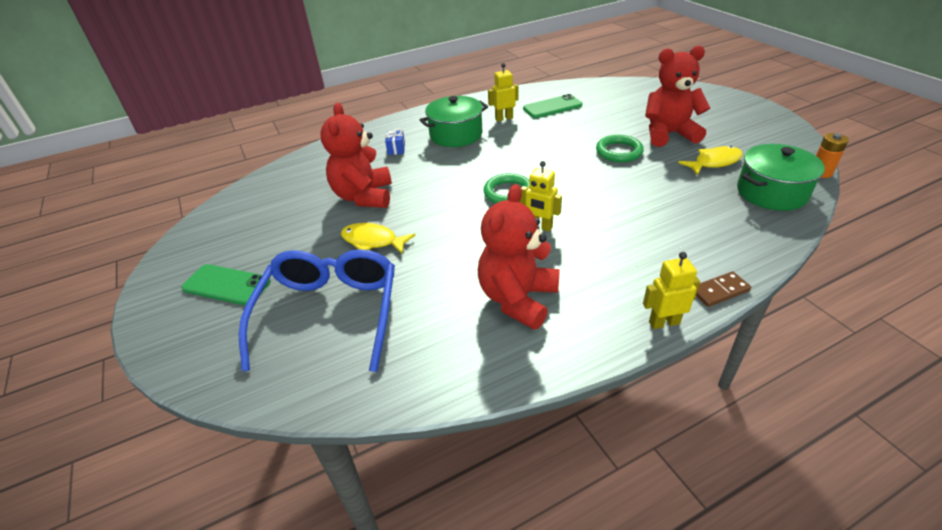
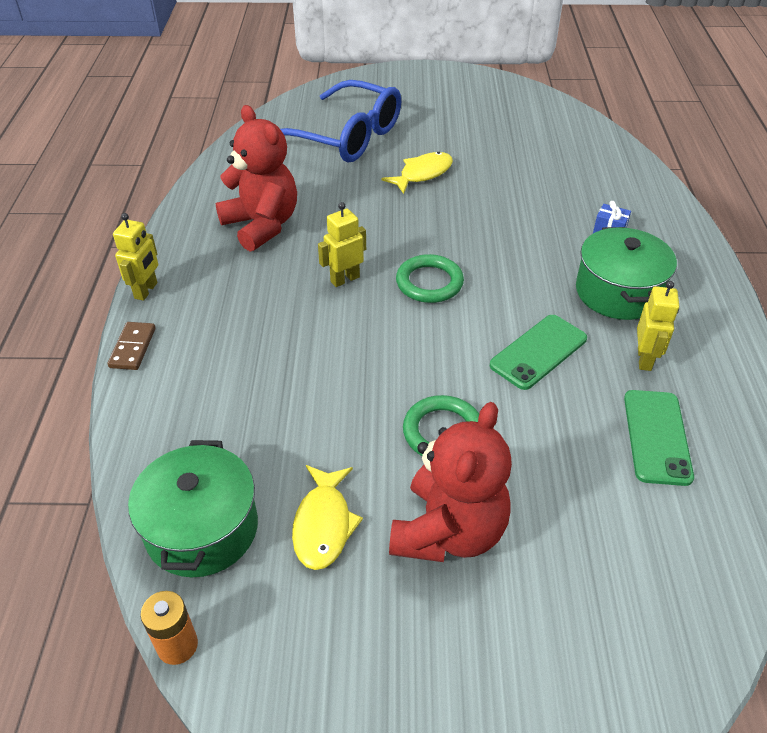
camera: 115 degrees right, 5 degrees up
(226, 285) = (429, 100): green phone -> green phone (538, 352)
(364, 196) = (510, 185): red teddy bear -> none

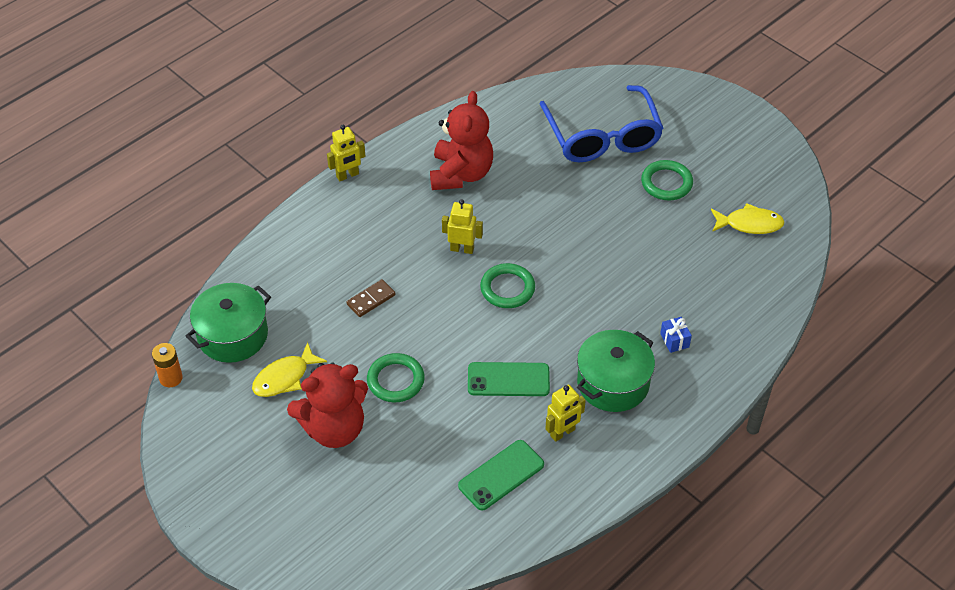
camera: 45 degrees right, 5 degrees up
(133, 348) = (303, 209): brown domino -> brown domino (371, 300)
(422, 174) = (613, 205): yellow fish -> yellow fish (749, 224)
(439, 138) = (666, 183): none -> green ring

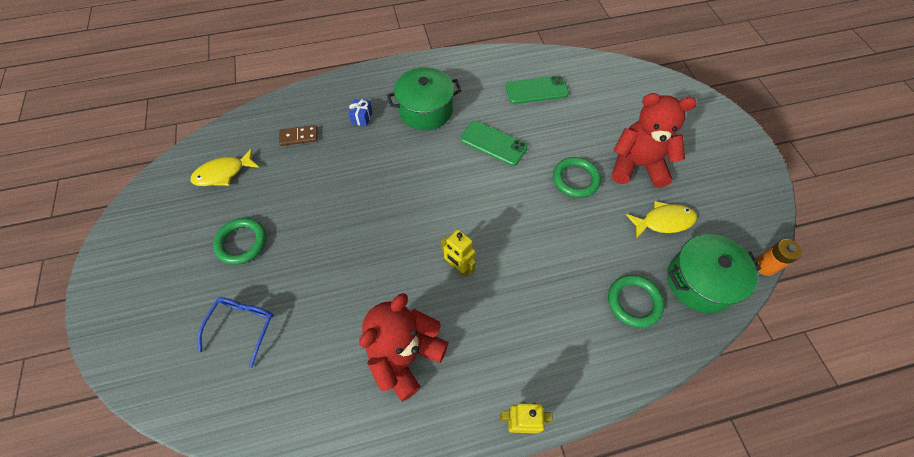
camera: 150 degrees left, 10 degrees up
(371, 300) = (563, 256): brown domino -> brown domino (299, 137)
(507, 288) = (446, 211): green ring -> green ring (634, 302)
(562, 433) = (481, 96): yellow robot -> none
(602, 137) = (243, 326): blue glasses -> blue glasses, size x0.52
(749, 224) = (223, 173): yellow fish -> yellow fish turned 60 degrees counterclockwise

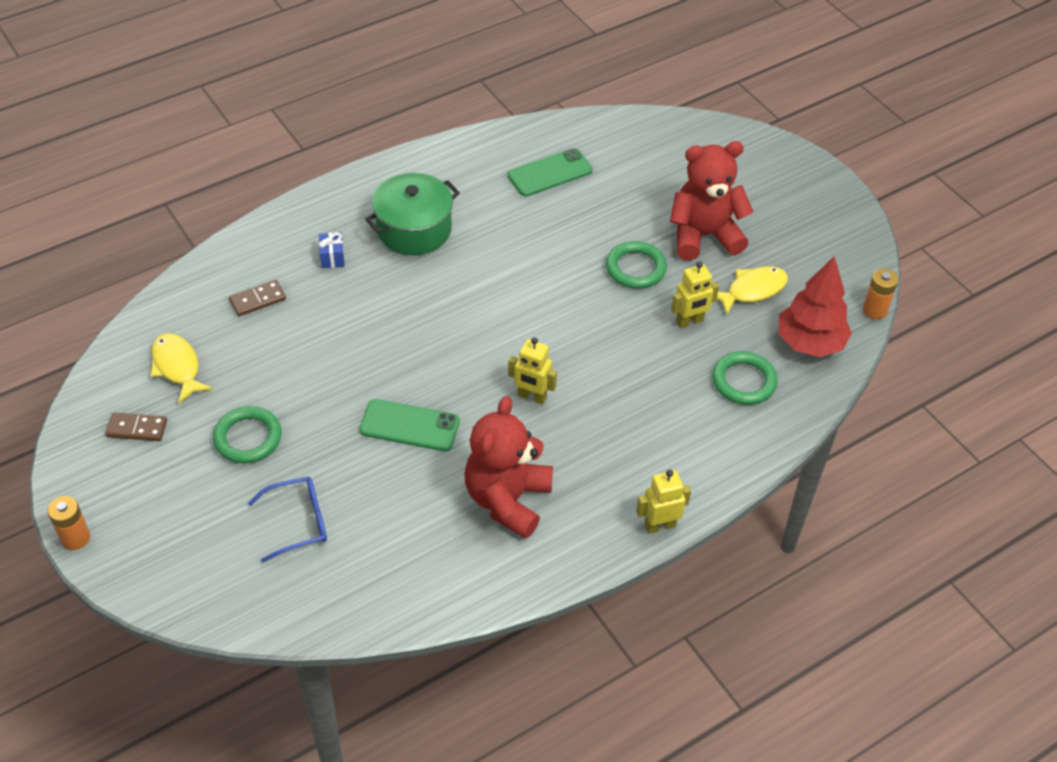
camera: 20 degrees left, 10 degrees down
(89, 290) = (75, 538): none -> orange battery
(174, 213) = (137, 428): none -> brown domino
(223, 173) = (177, 367): yellow fish -> yellow fish turned 105 degrees clockwise
(243, 326) = (298, 522): blue glasses -> blue glasses turned 75 degrees clockwise
(493, 143) = (519, 250): green phone -> green phone (409, 426)
(604, 235) = (689, 321): none -> yellow robot
(700, 282) = (809, 343): green pot -> red tree

